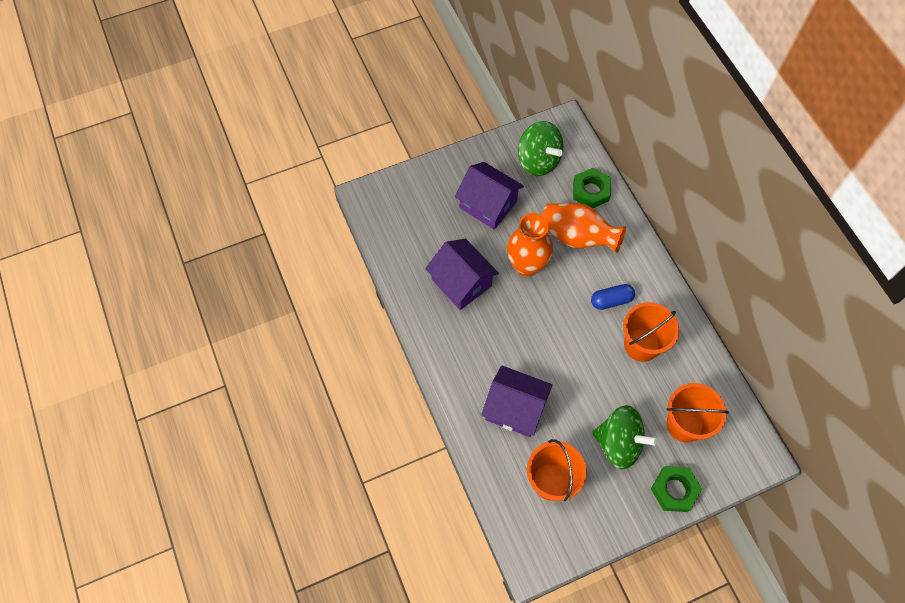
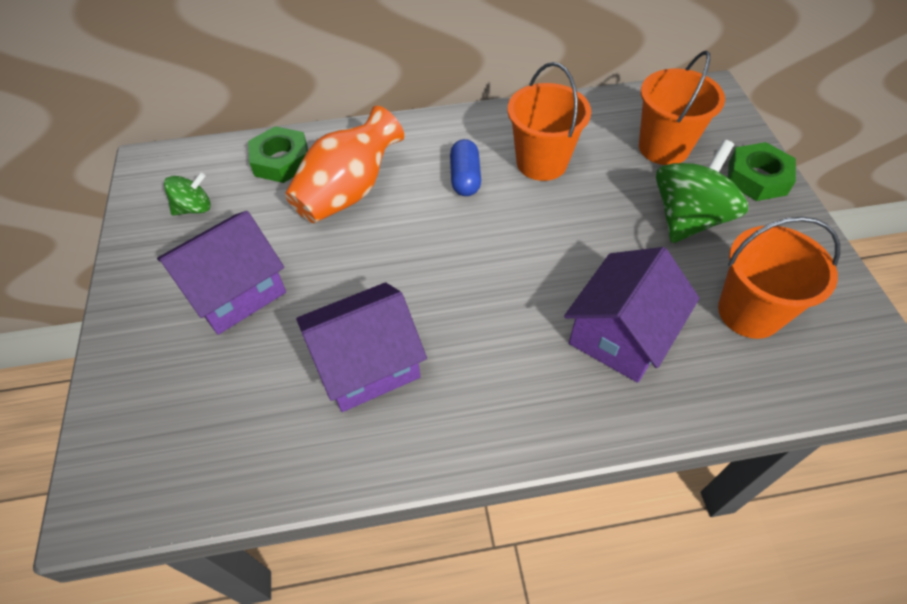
camera: 75 degrees left, 10 degrees down
(526, 265) = (371, 263): orange vase -> none
(538, 161) = (194, 208): green spinning top -> green spinning top, size x0.54

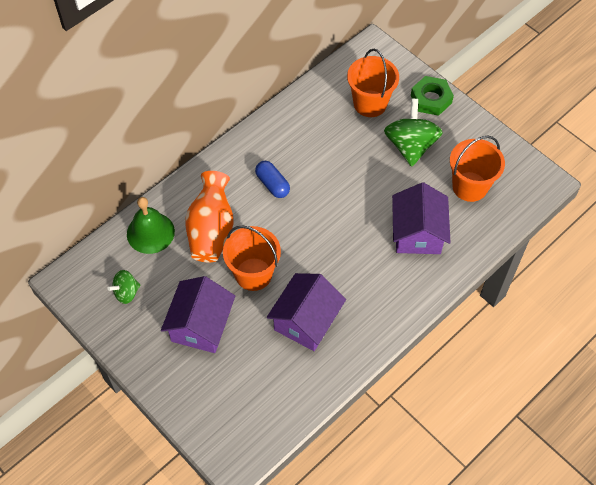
camera: 35 degrees left, 5 degrees up
(194, 208) = (126, 292): green spinning top -> green spinning top turned 150 degrees counterclockwise
(281, 161) = (150, 232): green nut -> green bell
(541, 162) = (309, 150): orange bucket -> orange bucket (253, 274)

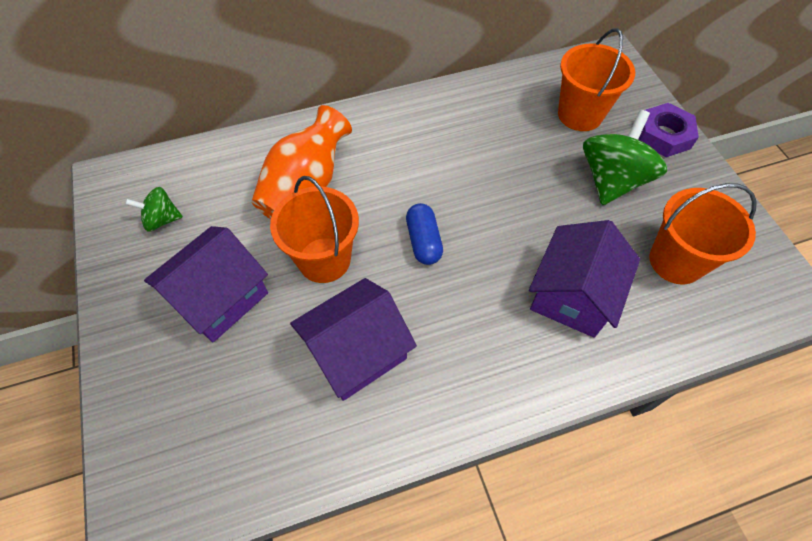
camera: 25 degrees right, 0 degrees up
(150, 232) = (235, 163): green bell -> none
(272, 184) = (410, 162): blue capsule -> blue capsule (423, 241)
(431, 99) = (663, 135): green nut -> purple nut

